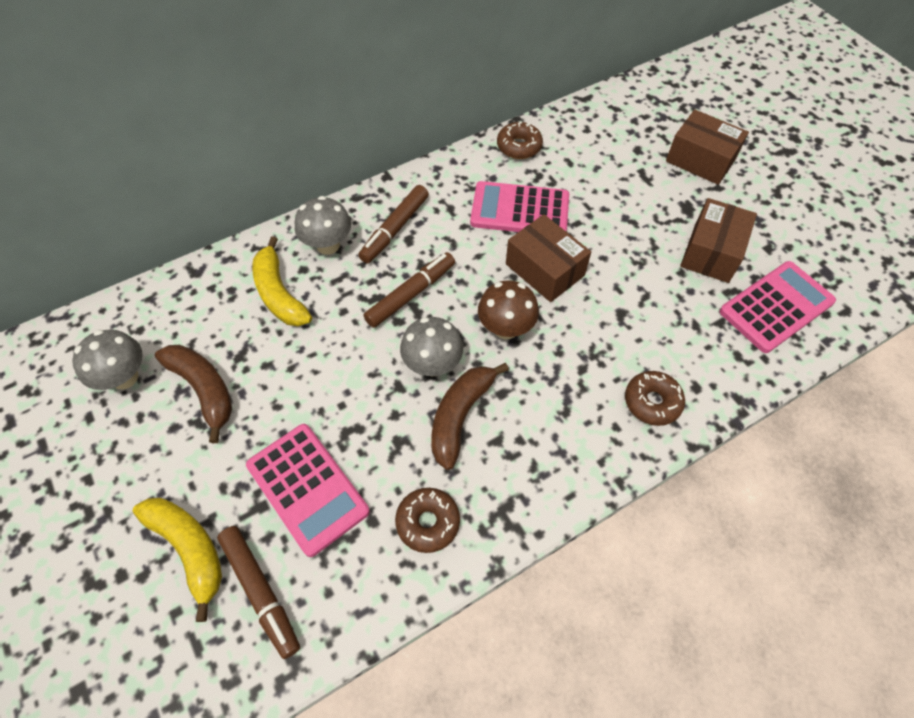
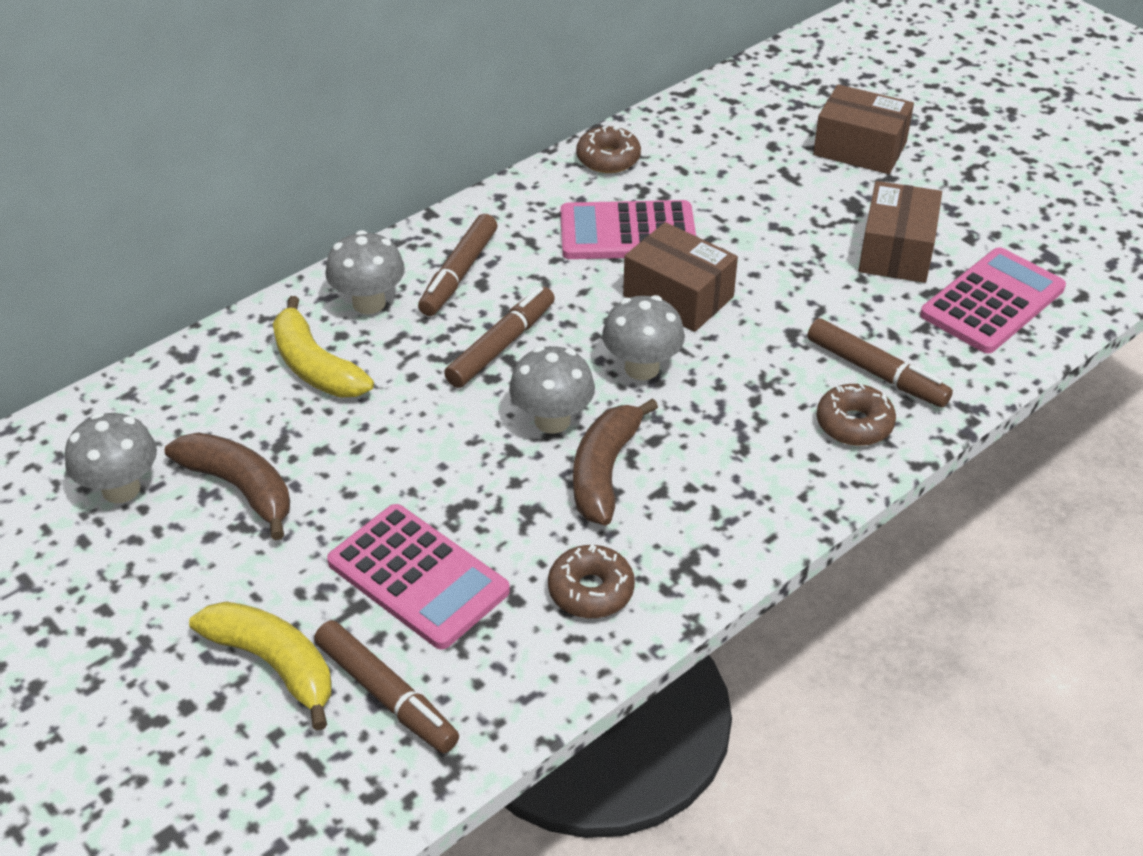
camera: 10 degrees left, 15 degrees down
(506, 328) = (642, 368): brown mushroom -> grey mushroom
(677, 358) = (876, 372): none -> brown marker

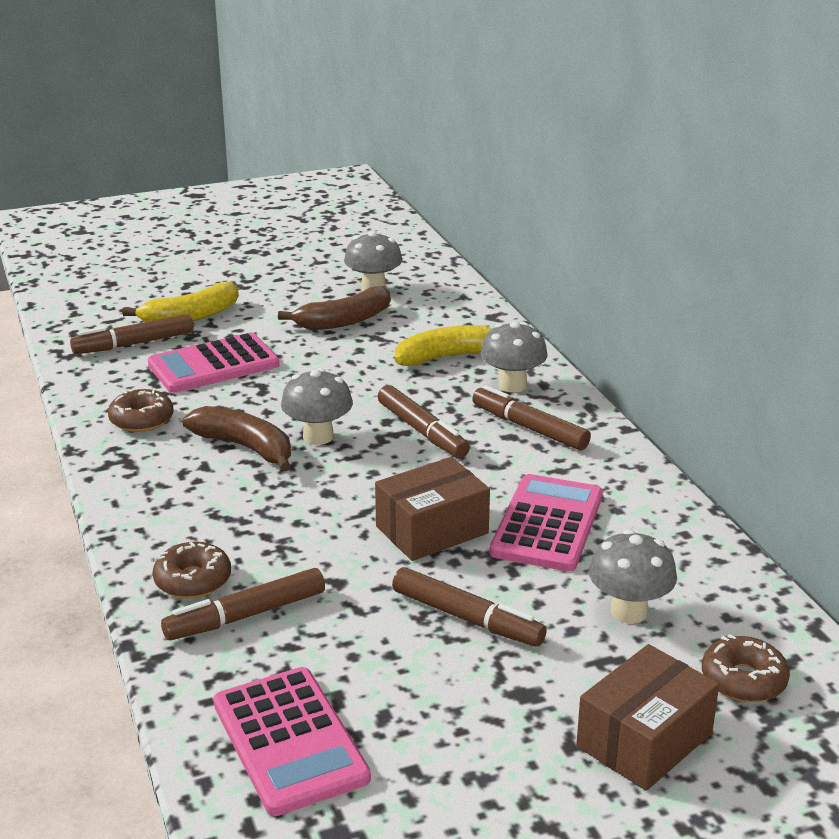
camera: 110 degrees right, 15 degrees down
(608, 159) = (684, 541): brown donut -> brown donut (743, 680)
(642, 368) = (348, 489): grey mushroom -> grey mushroom (629, 611)
(789, 249) = (467, 618): none -> brown marker
(896, 251) = (421, 697): brown box -> none

